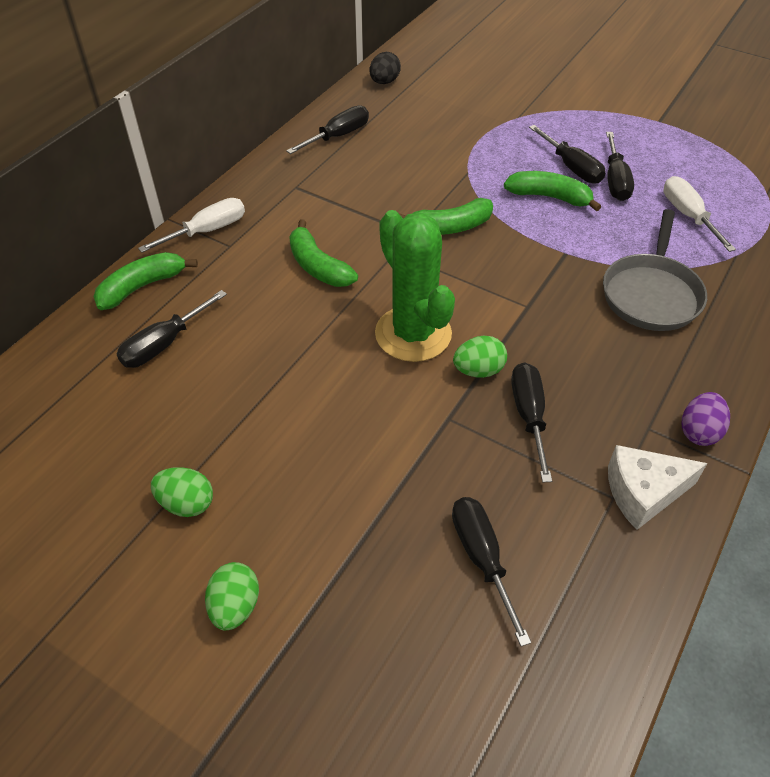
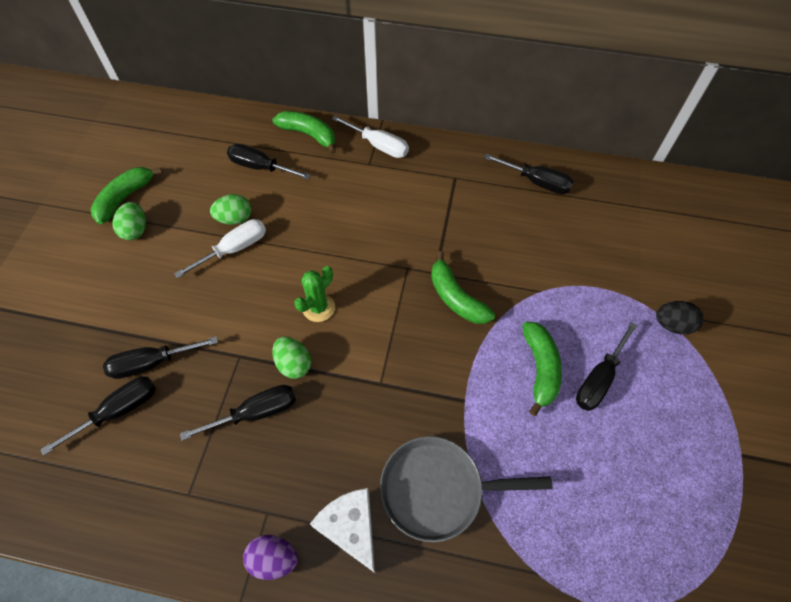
camera: 70 degrees right, 10 degrees up
(235, 606) = (67, 282): green egg -> green egg (235, 219)
(318, 266) = (369, 223): green banana -> green banana (125, 198)
(384, 82) = (639, 188): black egg -> black egg (672, 325)
(413, 334) = (318, 307): green cactus -> green cactus, size x0.53
(615, 181) = (600, 425): black screwdriver -> black screwdriver (152, 363)
(643, 492) = (197, 518): white cheese -> white cheese (351, 528)
(688, 215) = (579, 511): white screwdriver -> white screwdriver (234, 249)

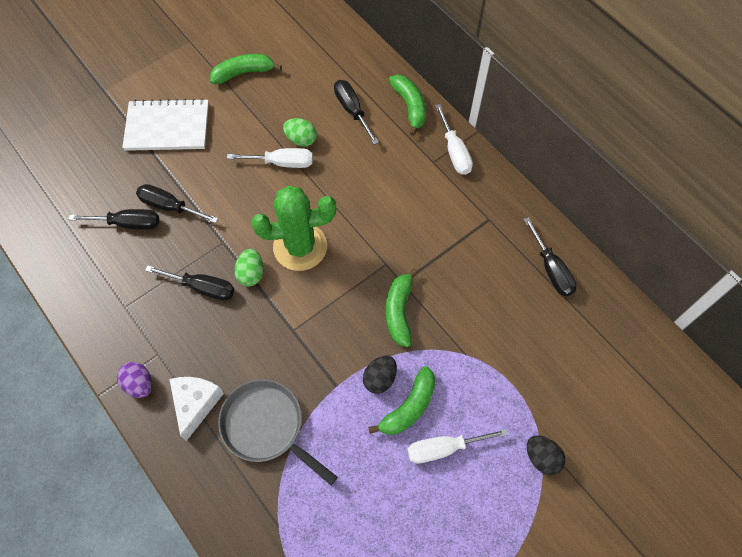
camera: 40 degrees right, 5 degrees up
(83, 292) = (167, 126): none -> white notebook
(135, 230) = (232, 103): green egg -> none
(318, 307) = (300, 247): green cactus -> green cactus, size x1.90
(494, 364) = (380, 378): none -> black egg
(599, 379) = (443, 448): black screwdriver -> white screwdriver

